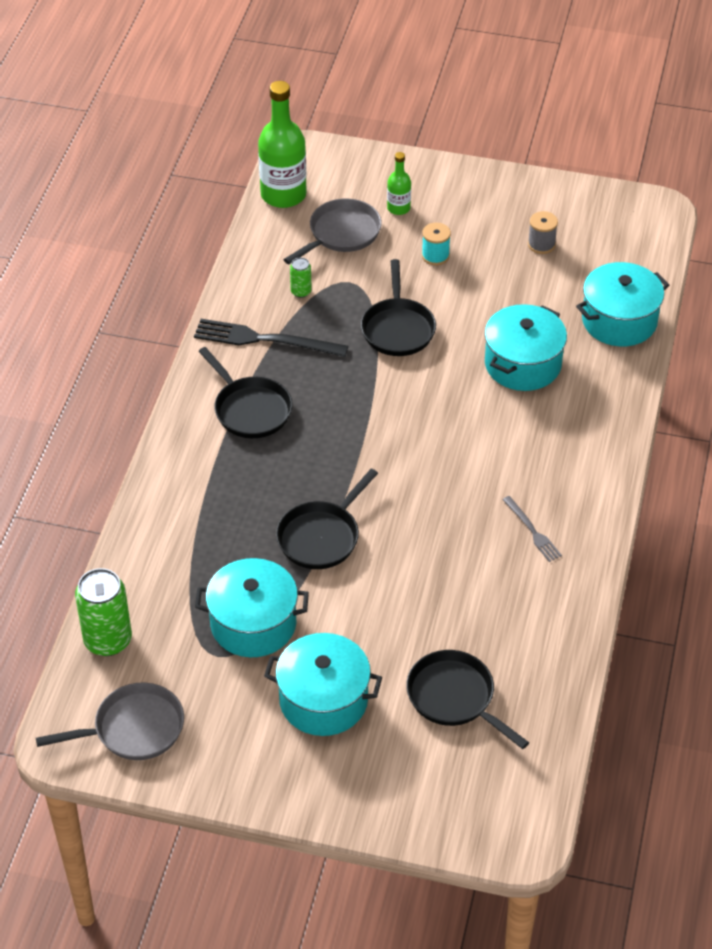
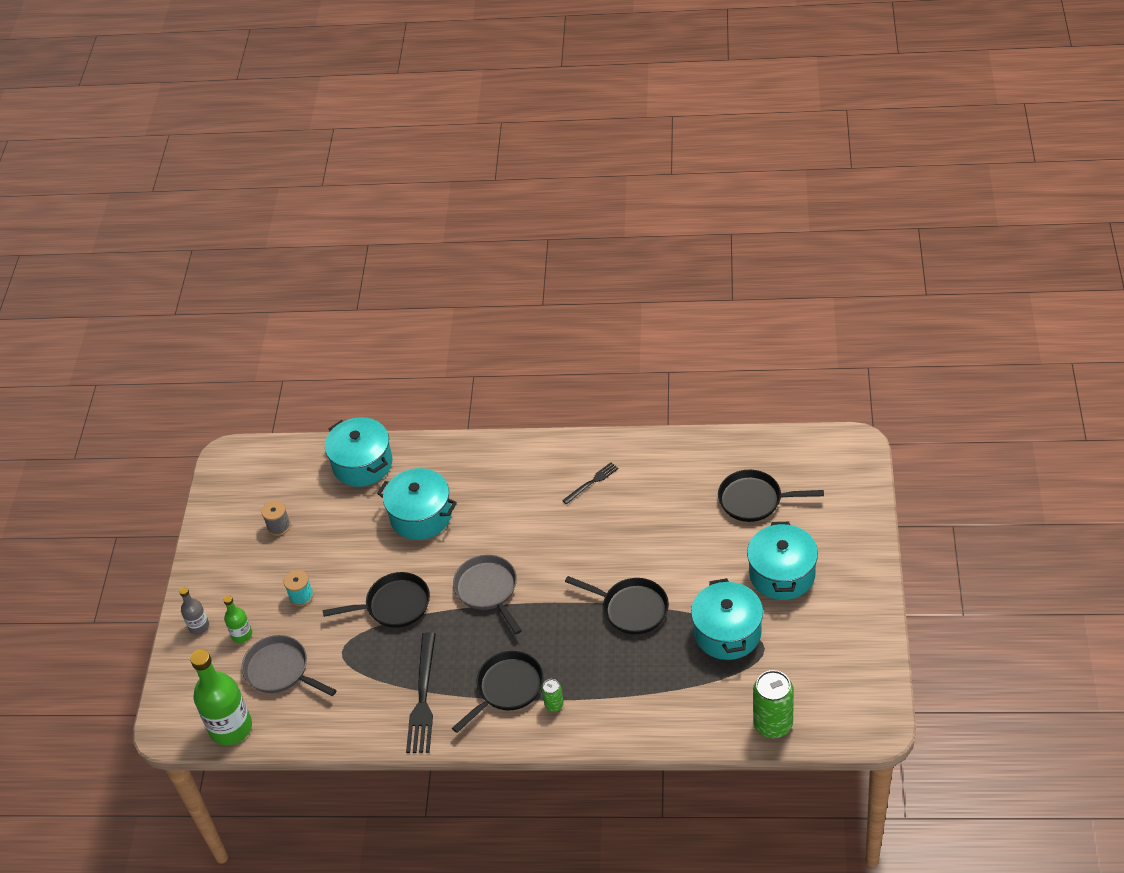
camera: 95 degrees left, 0 degrees up
(133, 729) = (847, 684): grey pan -> grey pan (488, 590)
(301, 292) = (359, 684): green can -> green can (554, 705)
(421, 177) = (199, 626): none -> grey bottle
(455, 698) = (755, 500): black pan -> black pan turned 60 degrees clockwise
(532, 531) = (592, 482): grey fork -> black fork

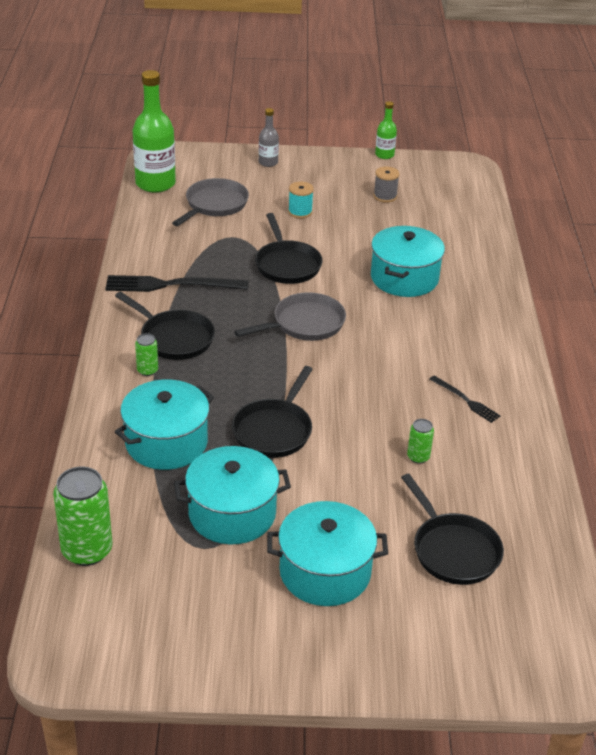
camera: 80 degrees right, 10 degrees down
(242, 635) = (257, 184): green bottle -> green bottle (384, 155)
(362, 464) = (471, 240): turquoise pot -> turquoise pot (166, 443)
(659, 515) = (418, 457): none -> green can
(755, 500) = (452, 550): black pan -> black pan turned 150 degrees clockwise

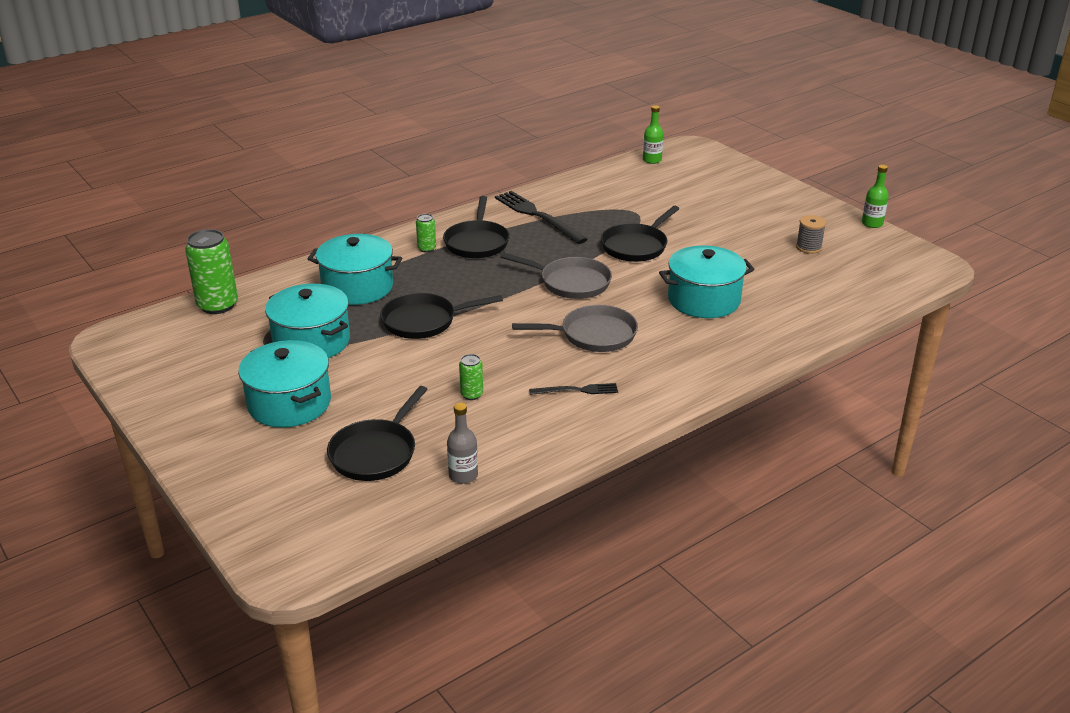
camera: 55 degrees right, 5 degrees down
(155, 184) = (652, 160): green bottle -> green bottle, size x0.51
(214, 205) = (664, 190): grey pan -> grey pan (593, 335)
(268, 162) = (761, 185): grey bottle -> grey bottle (463, 475)
(300, 212) = (717, 223): turquoise spool -> none
(466, 400) = (577, 390): black fork -> black fork turned 105 degrees counterclockwise

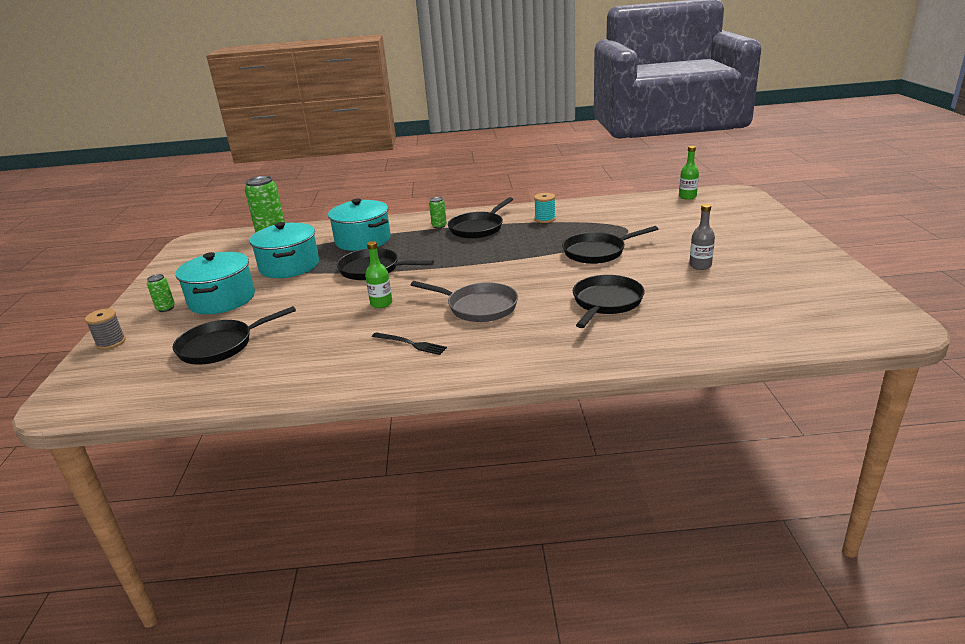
camera: 35 degrees right, 5 degrees down
(463, 475) = (247, 380): grey bottle -> grey bottle (700, 266)
(471, 394) = (334, 325): green can -> green can (166, 308)
(537, 216) = (545, 219): black fork -> turquoise spool
(570, 282) = (510, 267): grey pan -> none
(704, 300) = (606, 303): turquoise pot -> black pan
(808, 247) = (762, 283): grey spool -> grey spool (111, 342)
(872, 223) = (858, 276): green bottle -> green bottle (381, 303)

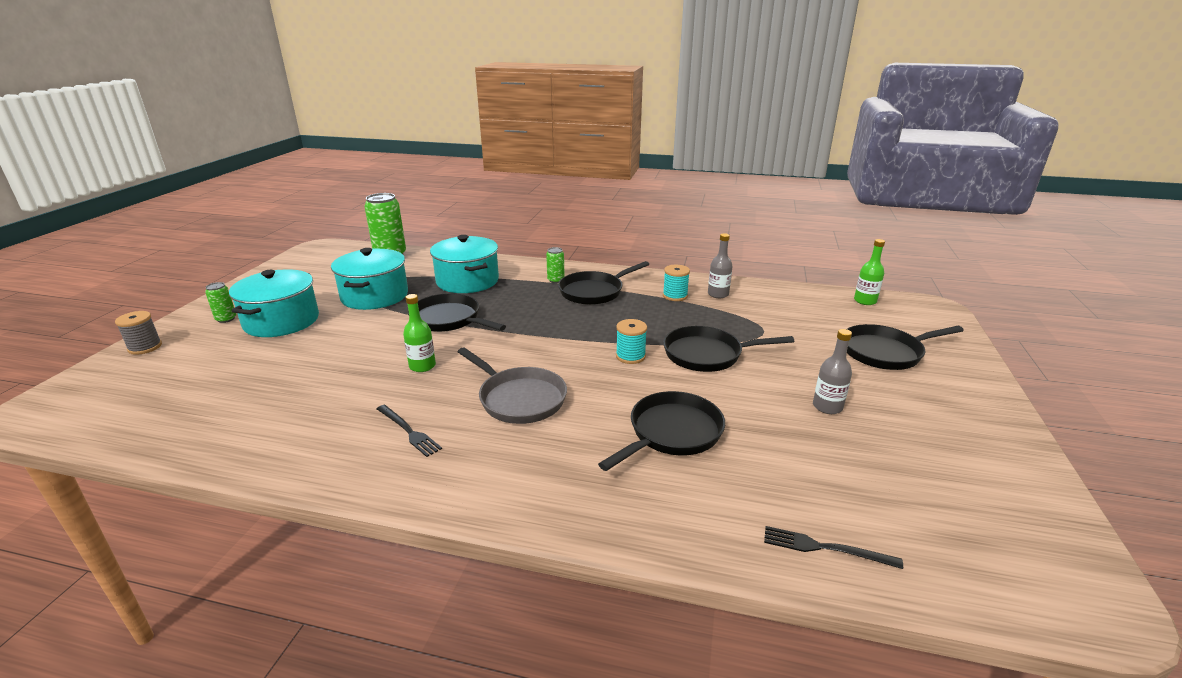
camera: 15 degrees right, 0 degrees up
(221, 346) = (230, 379): black pan -> black pan (885, 352)
(541, 264) = (630, 356): none -> turquoise spool
(577, 212) = (718, 294): none -> grey bottle
(743, 338) = (825, 548): none -> black fork

